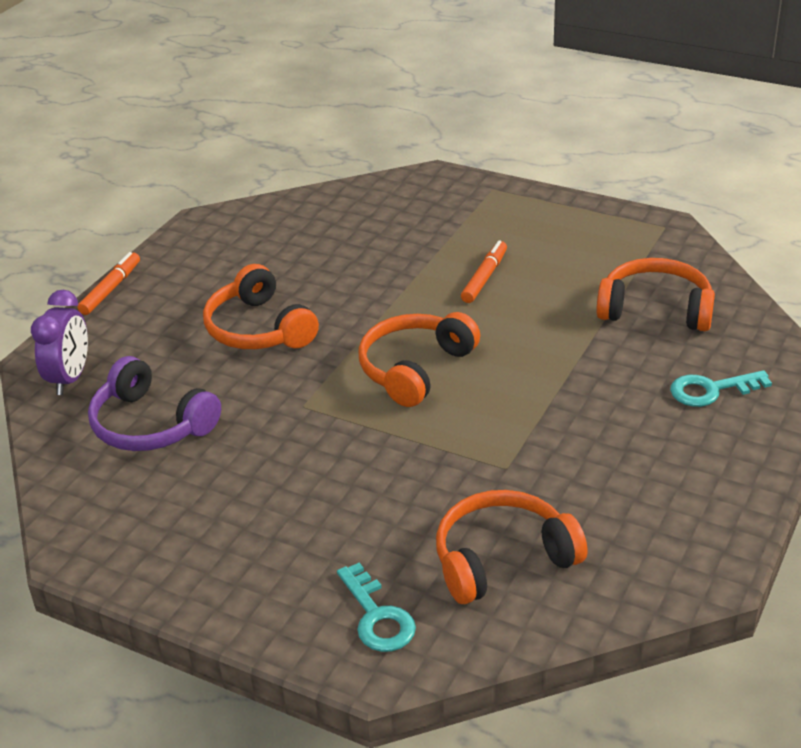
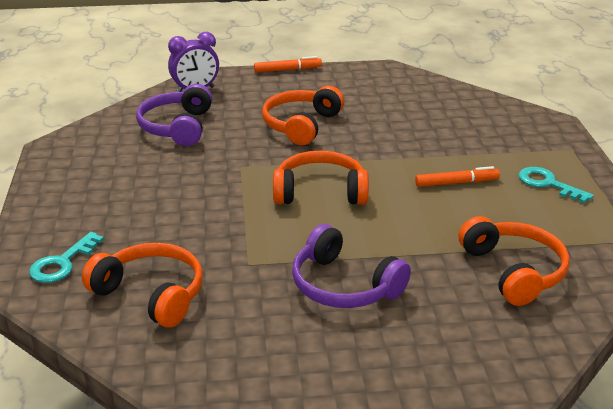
camera: 55 degrees right, 5 degrees down
(597, 417) = (343, 286): none -> purple headphones
(711, 390) = (438, 333): turquoise key -> turquoise key (548, 184)

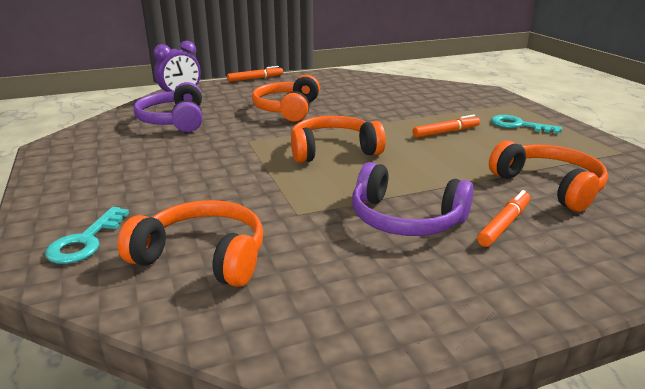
camera: 15 degrees left, 5 degrees down
(433, 307) = (504, 224): none -> orange marker

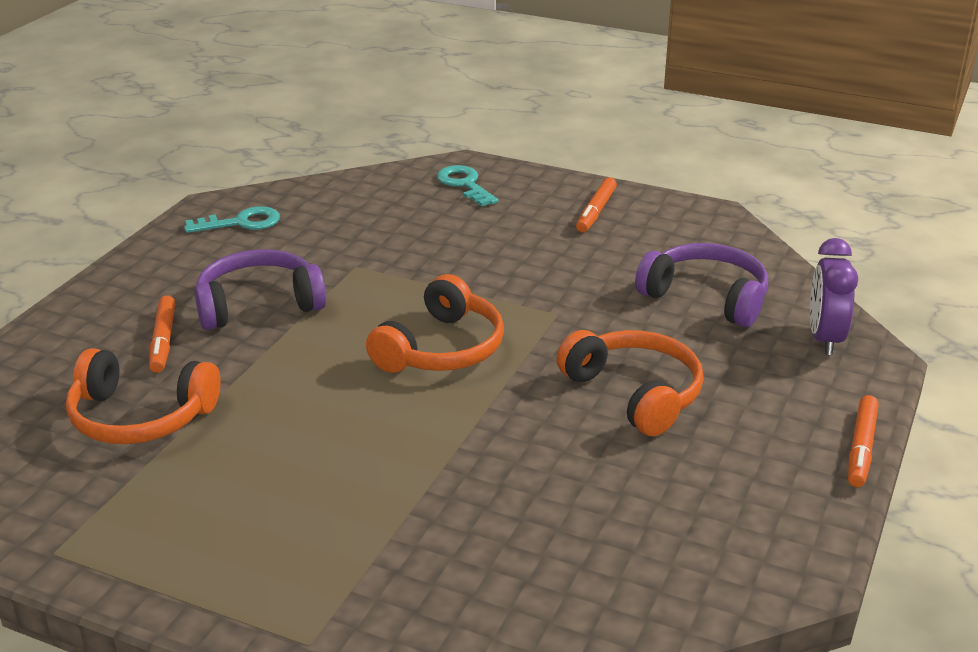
camera: 135 degrees right, 5 degrees up
(203, 256) = (369, 212): orange headphones -> none
(446, 132) = (348, 463): orange marker -> orange marker (596, 211)
(518, 125) = (252, 550): turquoise key -> turquoise key (241, 223)

